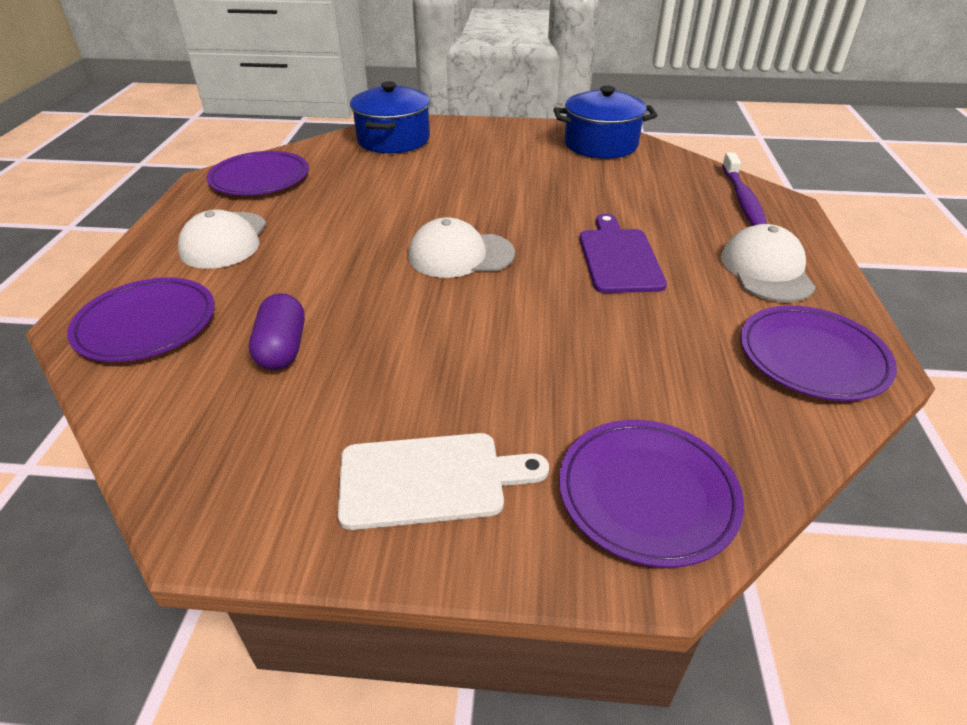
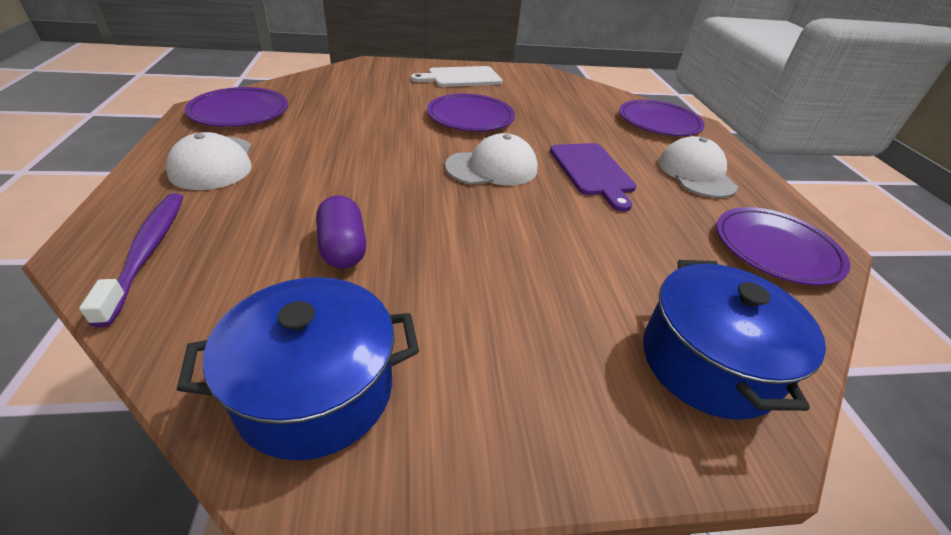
camera: 165 degrees right, 0 degrees up
(282, 348) = (568, 113): purple capsule -> purple capsule (343, 248)
(619, 258) = (349, 170): purple cutting board -> purple cutting board (592, 171)
(647, 494) = (368, 74): purple plate -> purple plate (470, 117)

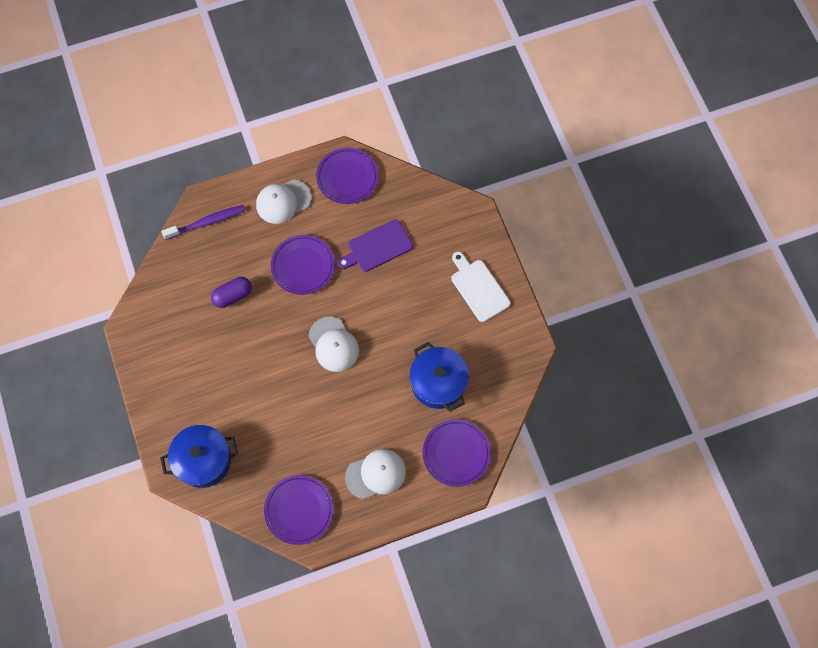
camera: 80 degrees right, 30 degrees up
(316, 390) = (156, 320): blue pot -> blue pot (438, 383)
(470, 117) = (402, 314): purple plate -> purple plate (303, 266)
(592, 171) = (352, 405): purple cutting board -> purple cutting board (377, 247)

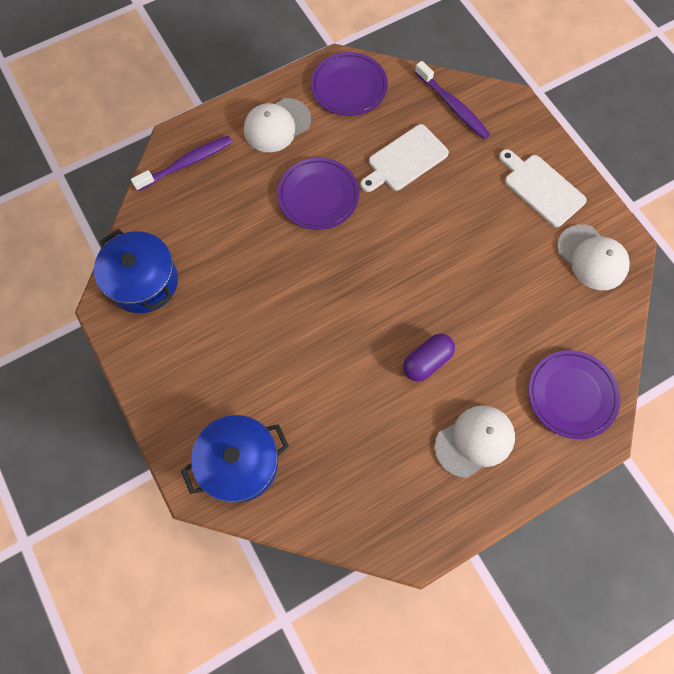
camera: 10 degrees left, 0 degrees up
(233, 296) = (237, 245): purple capsule -> purple capsule (427, 361)
(299, 510) = (384, 508): purple plate -> none
(333, 344) = (379, 284): white cap -> white cap (592, 257)
(377, 247) = (405, 160): purple cutting board -> white cutting board
(426, 207) = (453, 106): none -> purple toothbrush
(438, 383) = (523, 309): blue pot -> blue pot (144, 282)

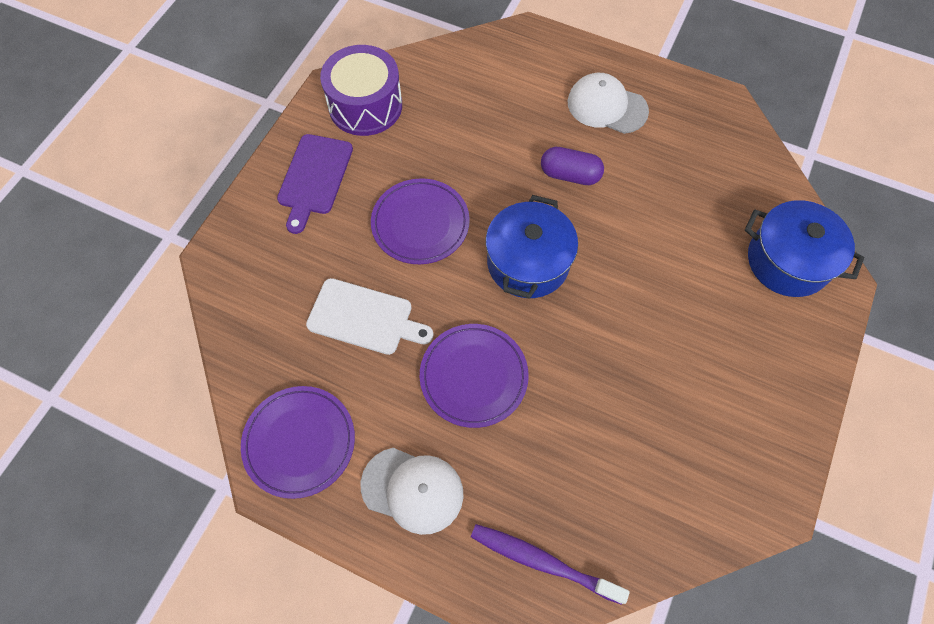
camera: 125 degrees left, 5 degrees down
(144, 282) = (717, 487): blue pot -> blue pot (528, 262)
(453, 106) = (258, 312): purple toothbrush -> none
(541, 188) = (314, 178): white cutting board -> purple cutting board
(571, 395) = (510, 63): purple plate -> purple plate (420, 224)
(592, 257) = (365, 105): white cap -> purple drum

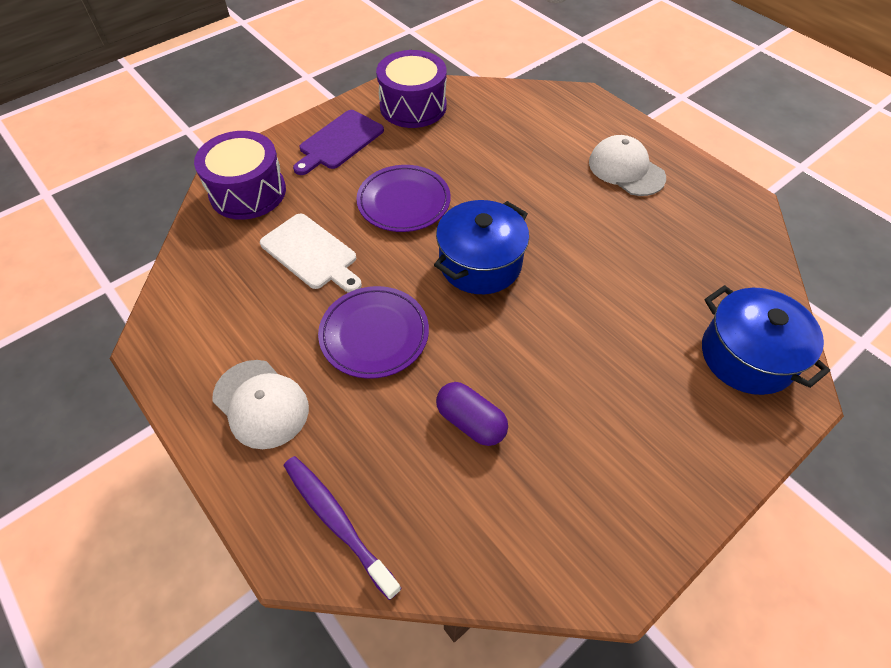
camera: 25 degrees right, 10 degrees down
(256, 275) = (248, 192): none -> purple drum
(299, 442) = (195, 325): purple plate -> none
(570, 175) = (560, 210): purple capsule -> purple capsule (471, 421)

